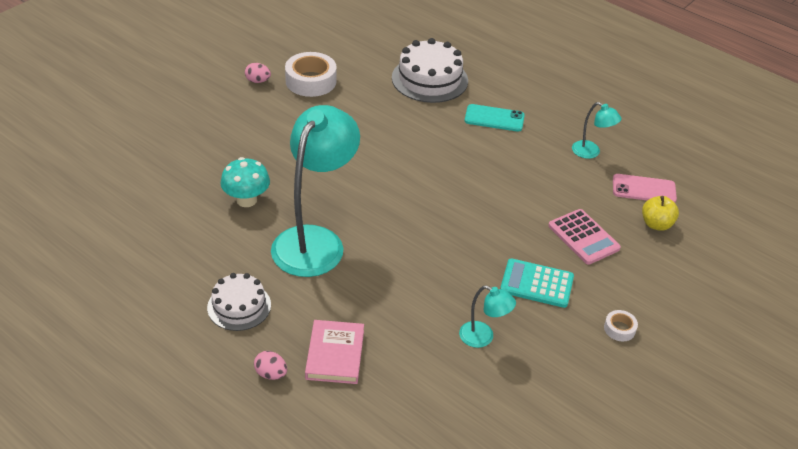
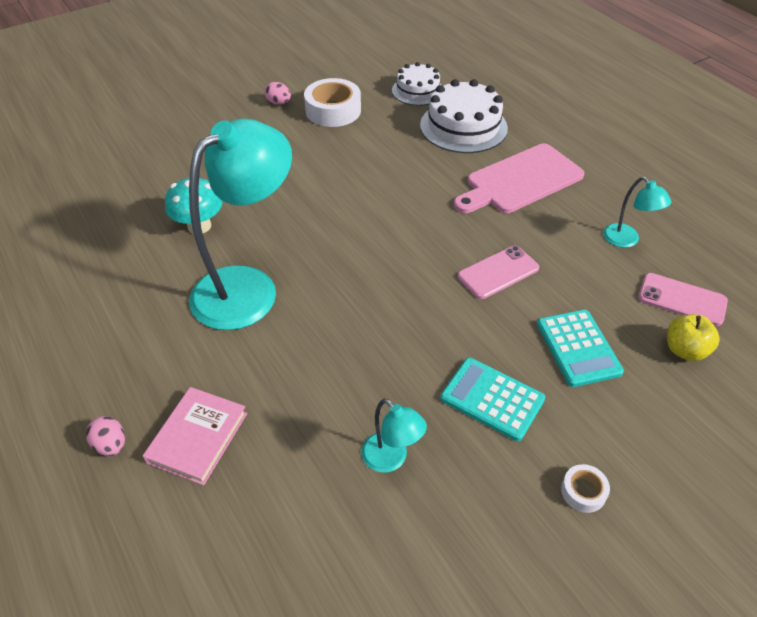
camera: 20 degrees right, 5 degrees up
(239, 306) = (123, 349): white cake -> white cake (417, 91)
(494, 118) = (520, 181): turquoise phone -> pink cutting board
(505, 193) = (498, 272): none -> pink phone
(583, 237) = (578, 348): pink calculator -> turquoise calculator

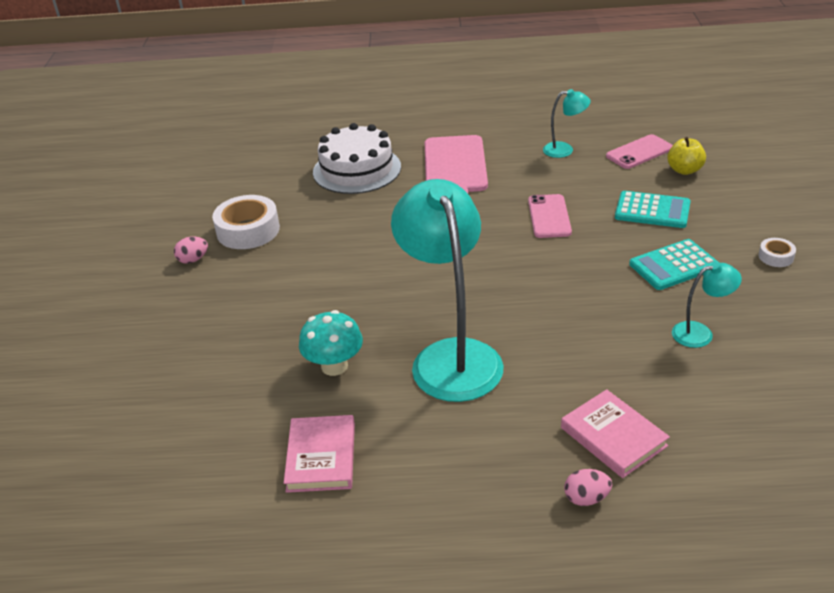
camera: 55 degrees left, 10 degrees down
(96, 263) = (321, 457): none -> pink book
(417, 91) = (277, 174): white cake -> none

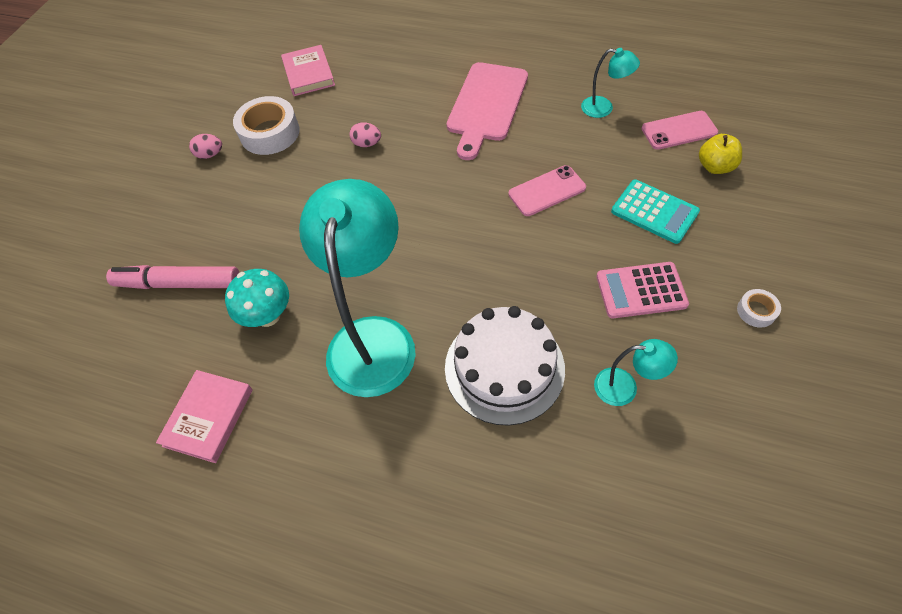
camera: 20 degrees right, 20 degrees up
(223, 365) = (179, 283): none -> pink marker
(357, 169) = (396, 84): white cake -> white cake (504, 368)
(549, 216) = (547, 191): pink phone -> pink phone turned 45 degrees clockwise
(586, 498) = (412, 555): pink egg -> pink egg (367, 144)
(613, 437) = (474, 489): pink book -> pink book (308, 74)
(673, 265) = (641, 291): turquoise calculator -> pink calculator

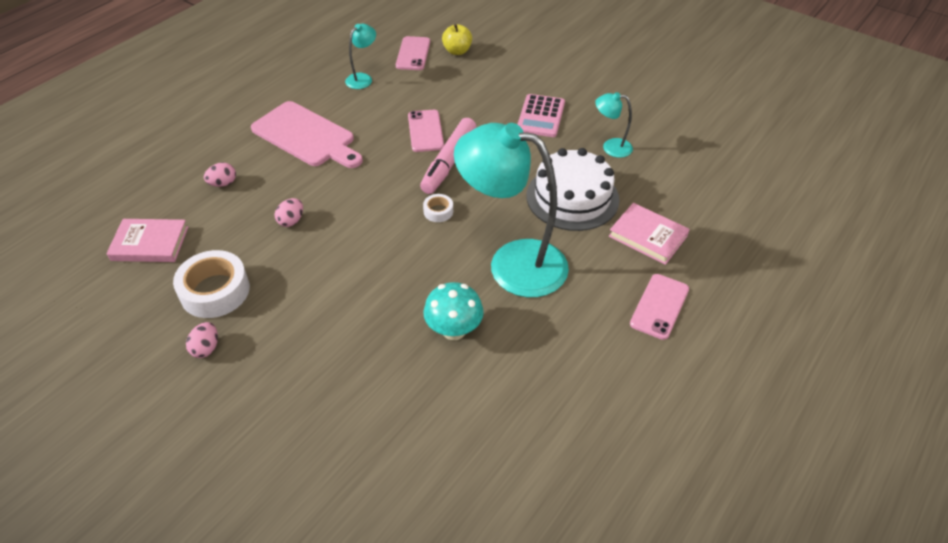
camera: 75 degrees left, 10 degrees down
(179, 283) = (376, 398): pink marker -> pink marker (449, 162)
(208, 417) = (543, 390): pink book -> pink book (648, 236)
(353, 514) = (659, 306): none -> pink phone
(395, 81) = (223, 183): none -> pink egg
(625, 387) = (611, 147): turquoise lamp -> turquoise lamp turned 105 degrees counterclockwise
(654, 212) = (479, 89): turquoise calculator -> none
(756, 311) = (580, 77): white tape -> white tape (438, 211)

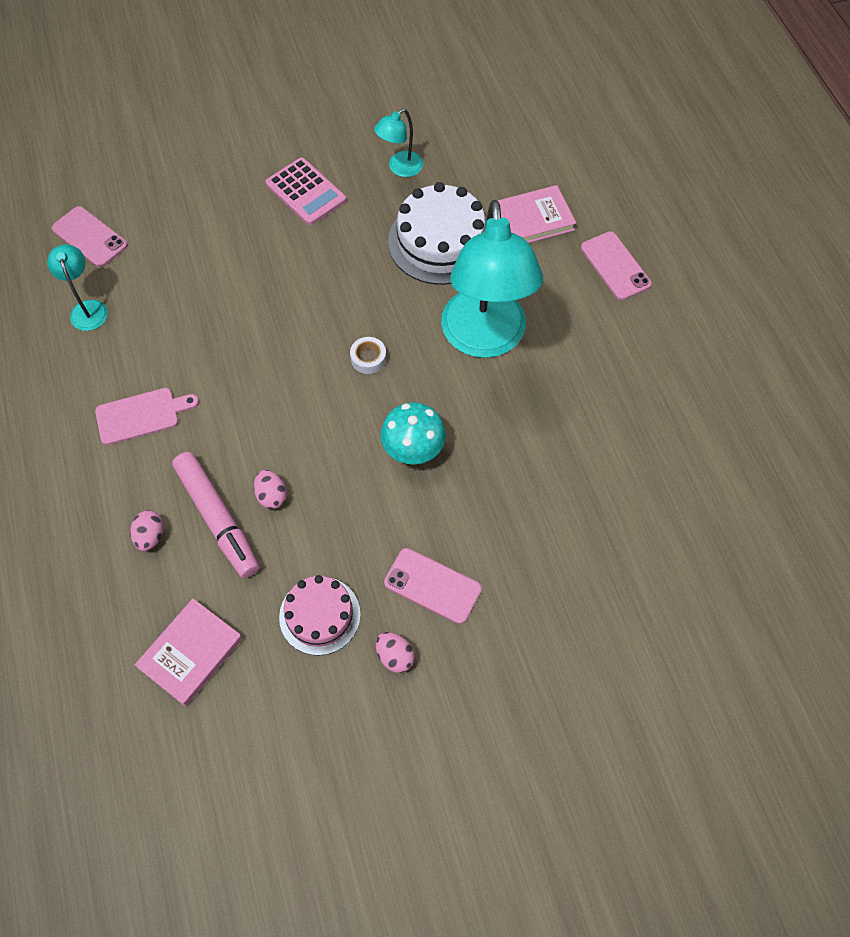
camera: 55 degrees left, 15 degrees up
(215, 291) = (320, 615): white tape -> pink cake
(306, 136) = (141, 415): pink cutting board -> pink cutting board, size x0.59
(425, 131) = (237, 301): pink phone -> pink phone (432, 586)
(449, 162) = (304, 308): pink marker -> pink marker (218, 518)
(454, 330) = (529, 432): turquoise mushroom -> turquoise mushroom (413, 450)
(457, 51) = (127, 195): yellow apple -> none
(512, 263) = (485, 339): turquoise lamp -> turquoise lamp turned 60 degrees counterclockwise

